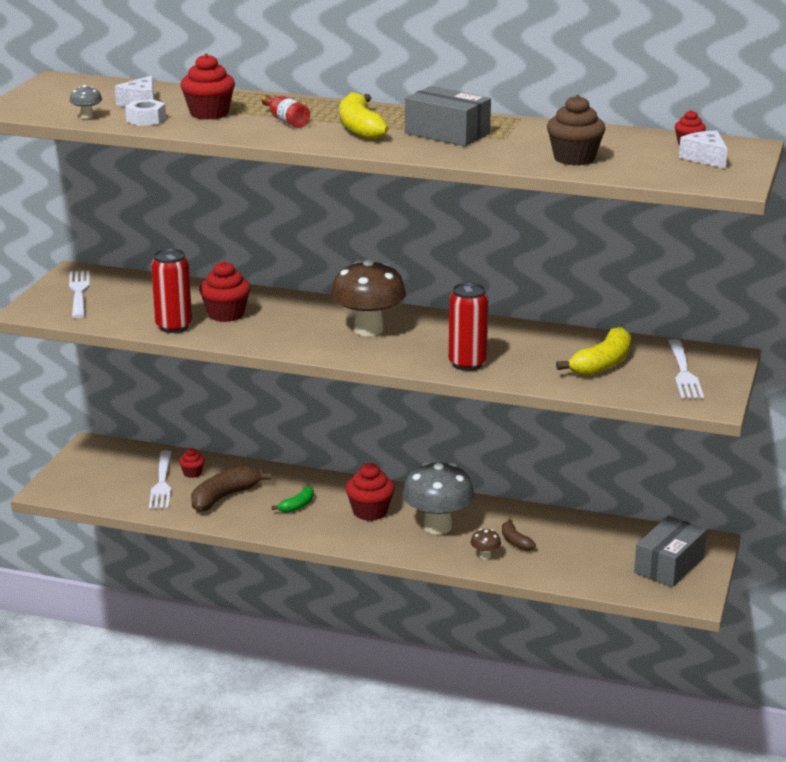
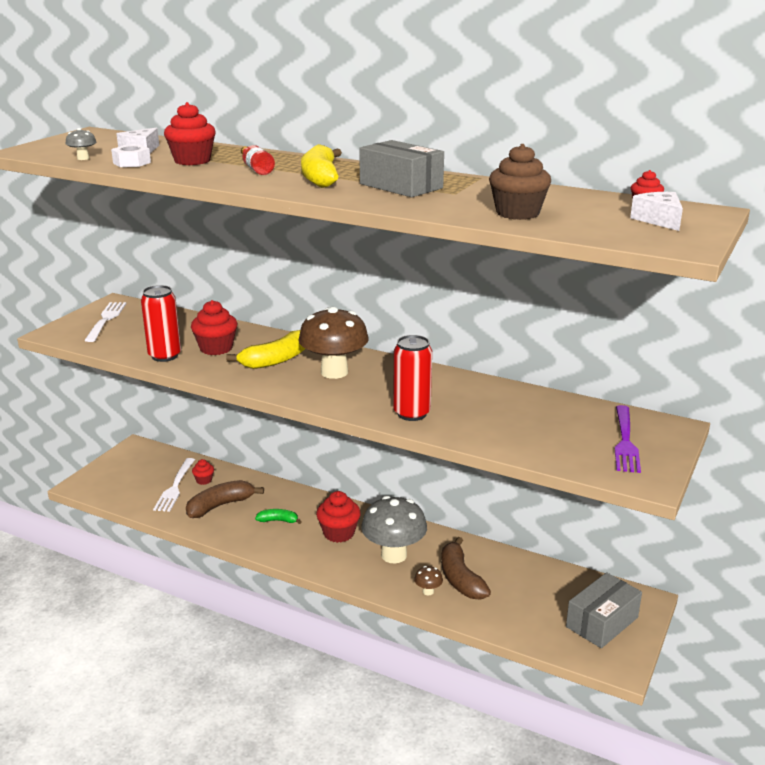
camera: 10 degrees right, 0 degrees up
(297, 506) = (278, 521): green banana -> green banana turned 135 degrees counterclockwise
(515, 541) = (460, 579): brown banana -> brown banana, size x1.79
(602, 364) = (544, 425): yellow banana -> yellow banana (276, 360)
(683, 372) = (625, 441): white fork -> purple fork

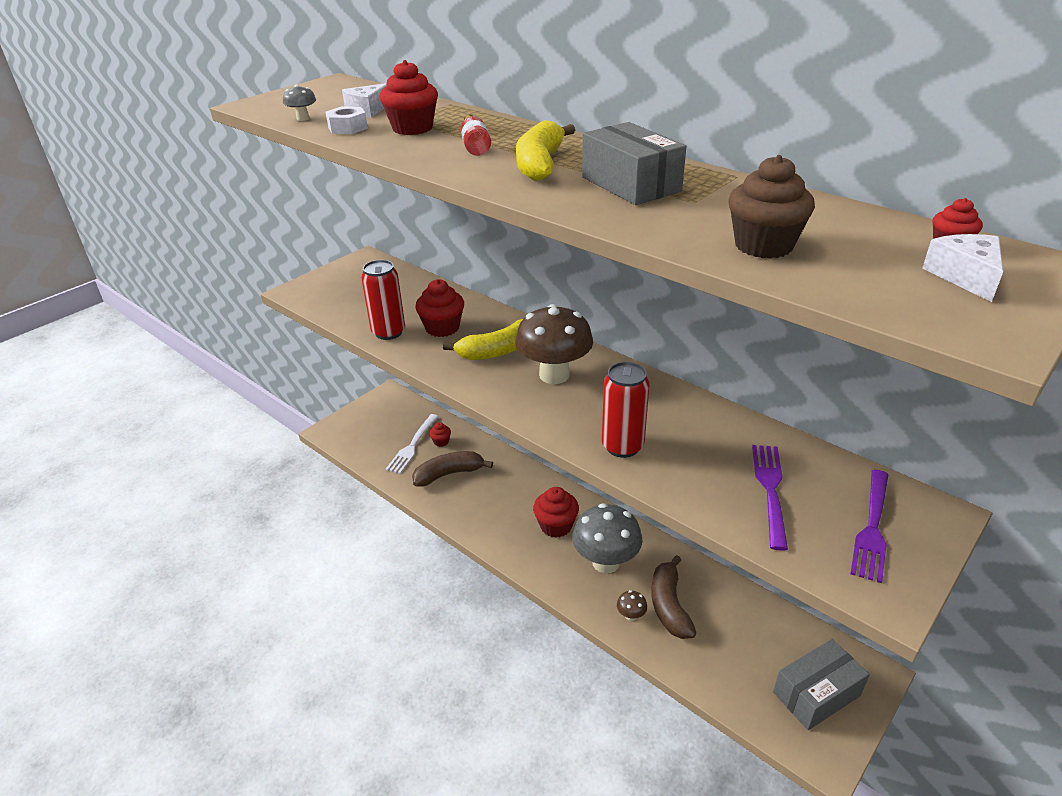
camera: 15 degrees right, 10 degrees up
(106, 320) = (349, 280): white fork -> none
(278, 521) = (500, 501): green banana -> none
(541, 428) = (770, 490): none -> purple fork

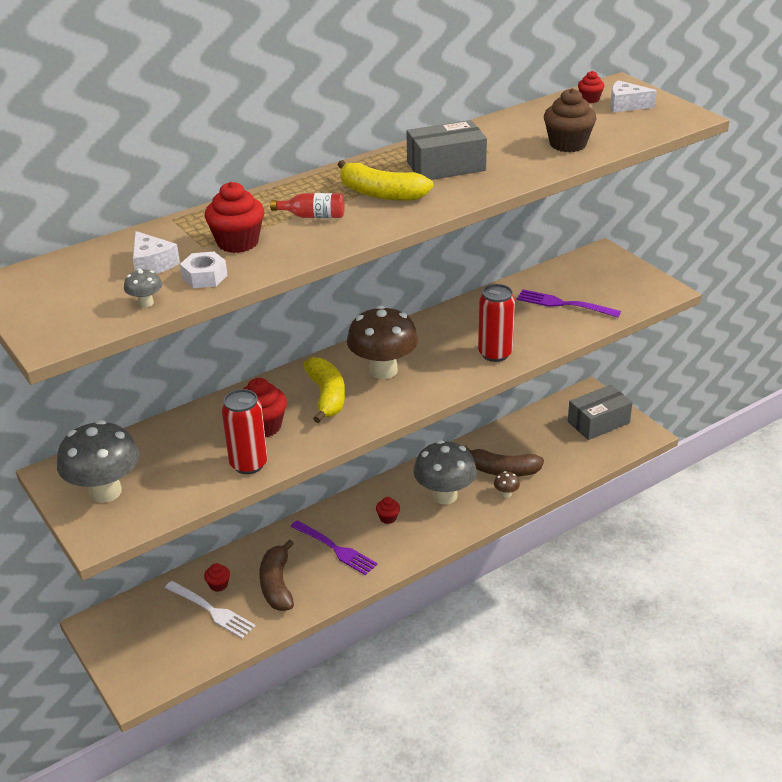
camera: 75 degrees left, 0 degrees up
(346, 281) = (105, 491): none -> grey mushroom
(556, 526) = (388, 518): red cupcake -> red cupcake, size x0.54
(816, 694) = (598, 422): grey box -> grey box turned 75 degrees clockwise
(872, 527) = (608, 278): purple fork -> purple fork (335, 549)

